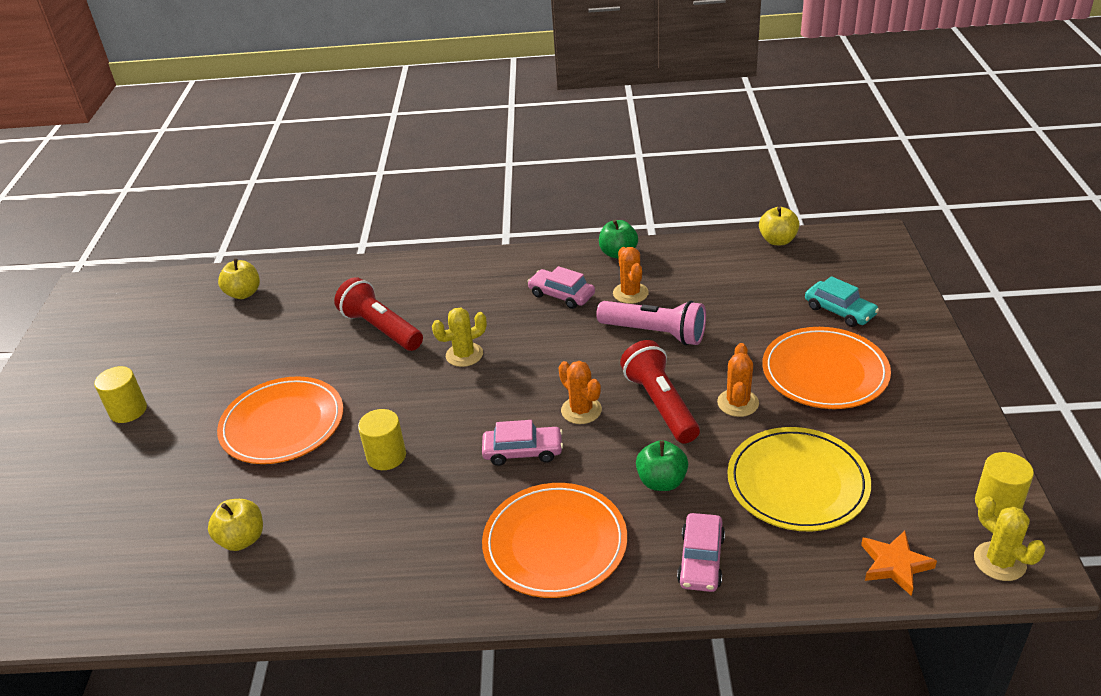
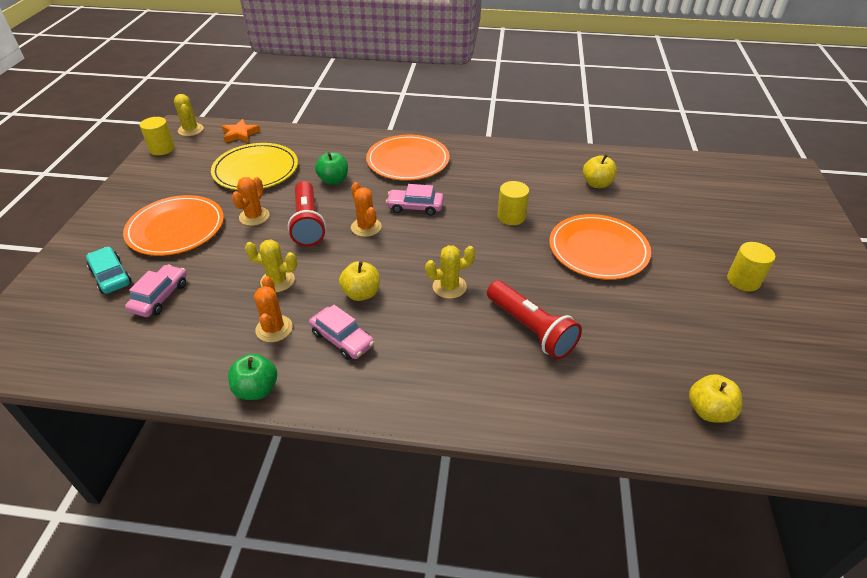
camera: 175 degrees left, 5 degrees up
(654, 333) = (277, 281): pink flashlight -> yellow cactus
(701, 560) = (333, 146): pink car -> pink car (160, 297)
(777, 240) = (76, 374): yellow apple -> yellow apple (361, 293)

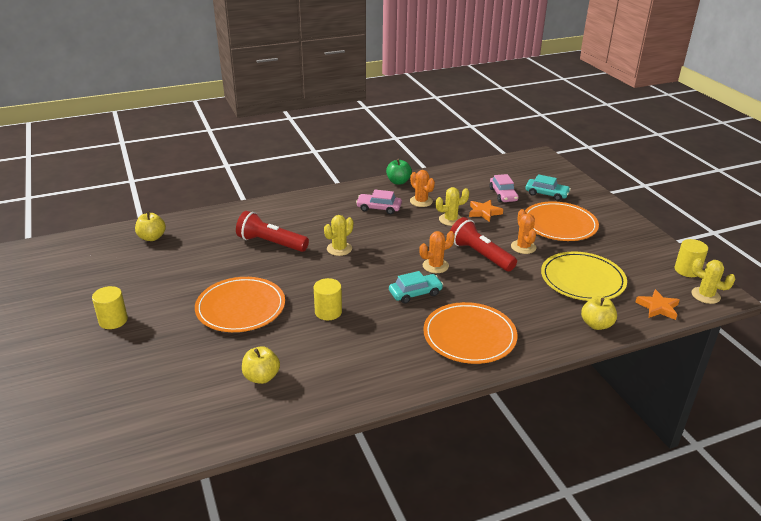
camera: 150 degrees right, 10 degrees down
(225, 276) = (484, 212): none -> orange star
(333, 180) = (508, 293): green apple -> none
(361, 293) = (392, 229): yellow apple -> yellow apple (596, 324)
(366, 227) = (435, 266): orange cactus -> orange cactus turned 60 degrees counterclockwise
(415, 207) = (415, 293): pink car -> turquoise car

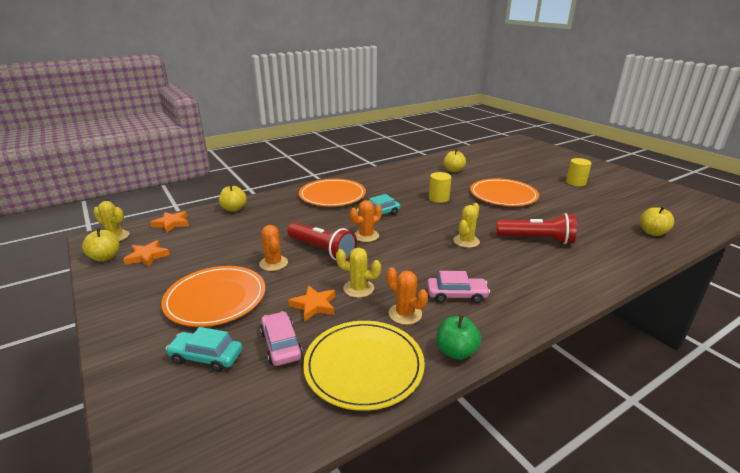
camera: 170 degrees right, 5 degrees down
(450, 220) = (358, 288): yellow cactus -> yellow cactus turned 45 degrees clockwise
(582, 279) = (225, 238): yellow plate -> yellow plate (364, 366)
(647, 267) = (147, 256): none -> orange star
(687, 270) = (105, 257): yellow cylinder -> yellow apple

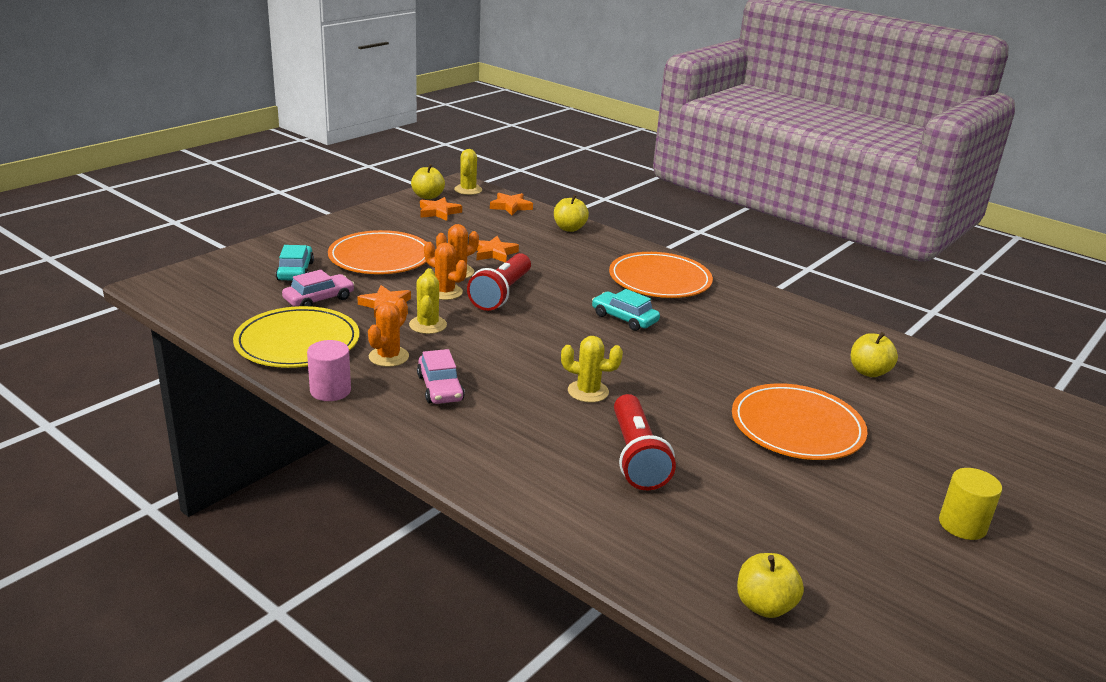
camera: 70 degrees right, 0 degrees up
(251, 243) = (494, 253): none -> orange star
(366, 236) = (555, 316): orange cactus -> orange cactus (445, 292)
(439, 198) = (724, 363): yellow cylinder -> none
(456, 351) = (330, 391): green apple -> pink cylinder

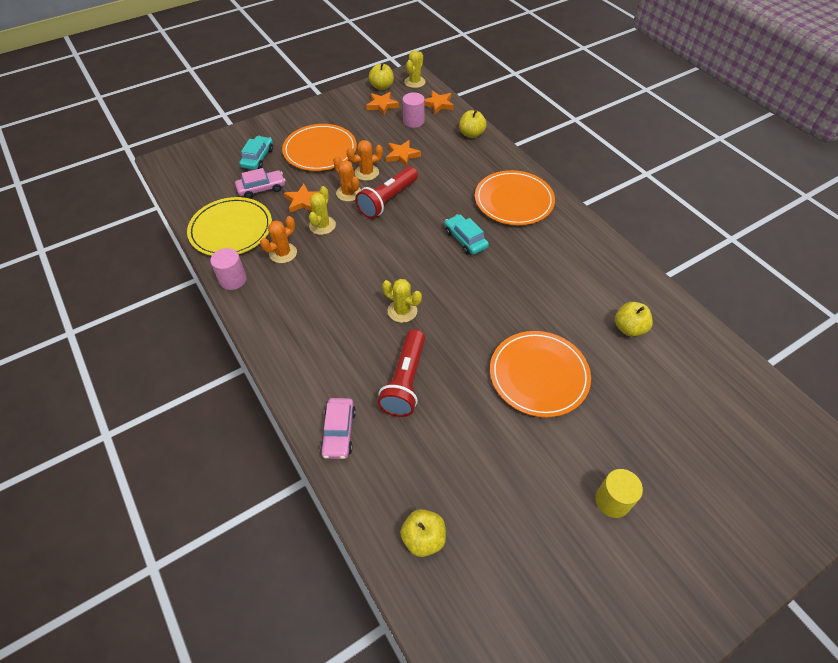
camera: 20 degrees right, 25 degrees up
(440, 388) = (303, 289): pink car -> pink car (339, 432)
(489, 223) = (413, 121): none -> pink cylinder

